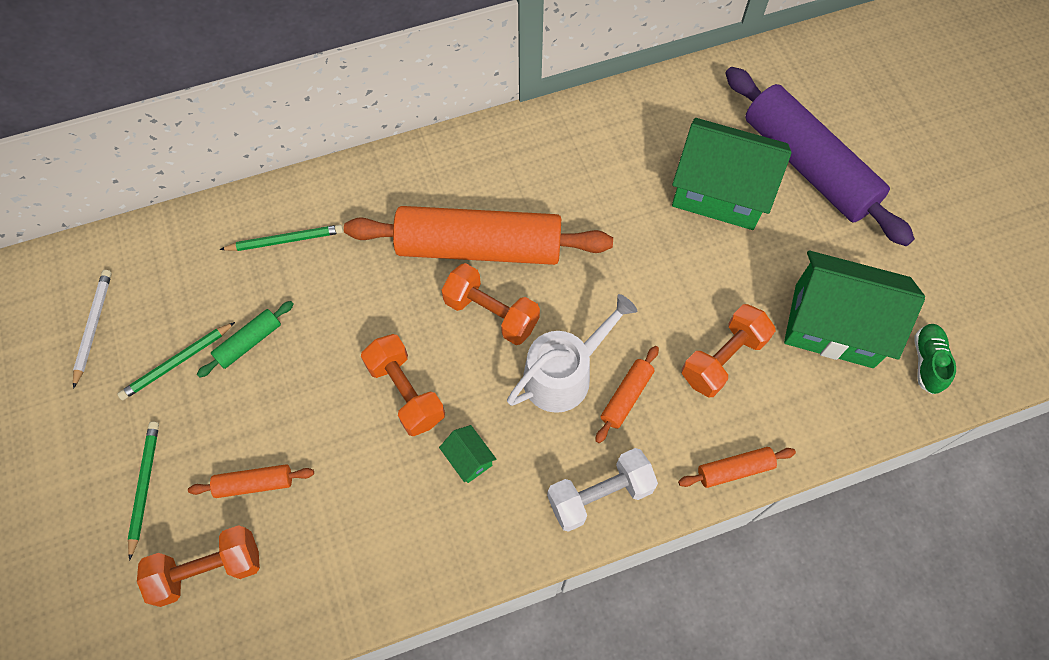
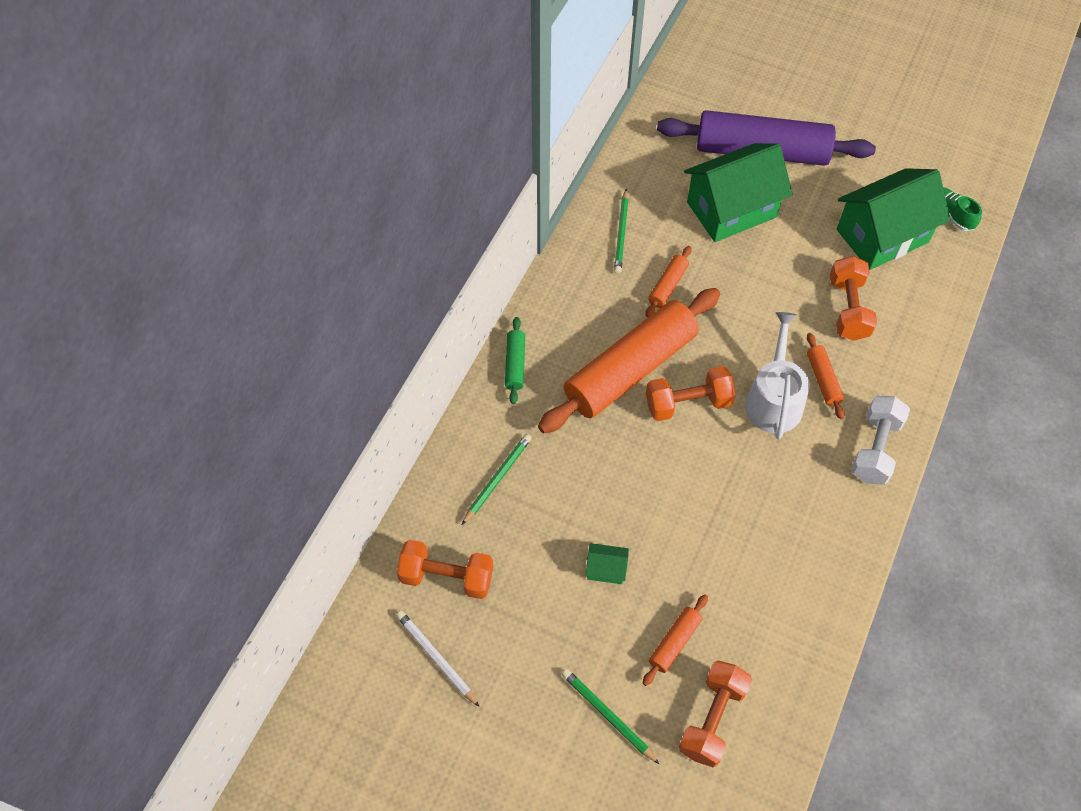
camera: 45 degrees left, 5 degrees down
(177, 362) = (526, 622): green pencil -> green pencil (621, 234)
(249, 342) = (558, 564): green rolling pin -> green rolling pin (515, 364)
(406, 392) = (696, 498): orange dumbbell -> orange dumbbell (447, 577)
(469, 459) = (781, 500): green house -> green house (606, 569)
(734, 470) = (925, 366): orange rolling pin -> orange rolling pin (668, 286)

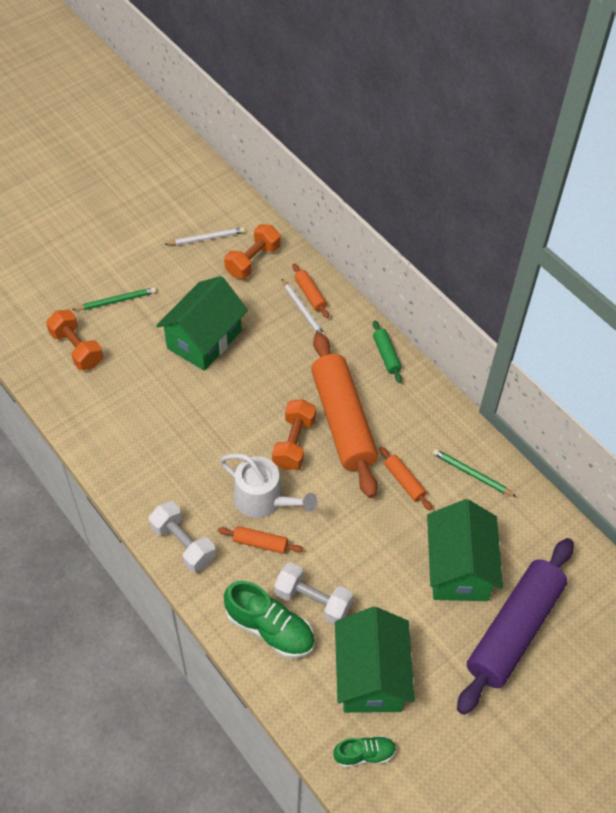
camera: 115 degrees right, 5 degrees down
(497, 479) = (303, 310): green pencil -> white pencil
(515, 364) = (386, 355): green rolling pin -> green rolling pin turned 45 degrees clockwise
(606, 569) = (204, 339): green house -> green house, size x2.46
(674, 642) = (134, 352): orange rolling pin -> orange rolling pin (310, 295)
(848, 309) = (312, 601): orange dumbbell -> white dumbbell
(900, 330) = (270, 629): none -> green shoe

